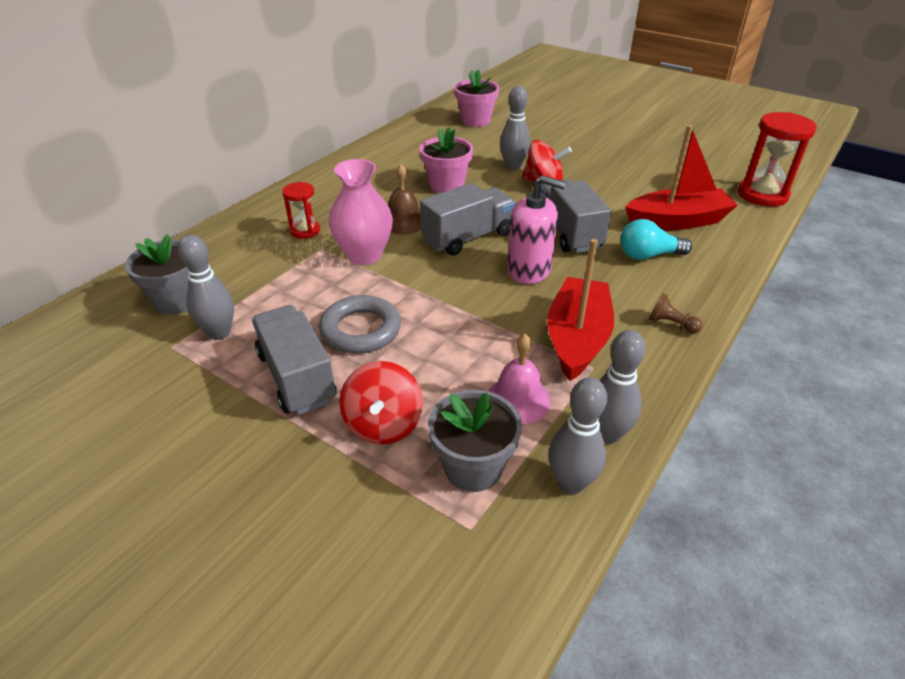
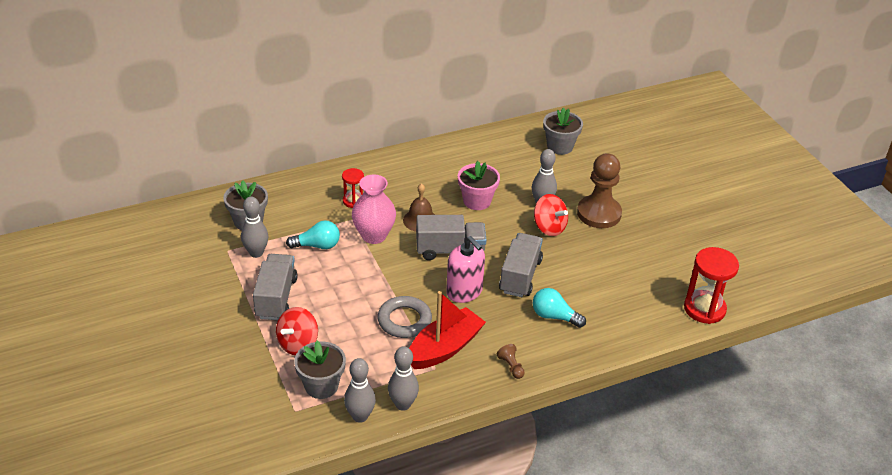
camera: 30 degrees right, 0 degrees up
(301, 292) = (317, 246): none -> turquoise light bulb
(360, 330) = (330, 285): grey ring -> grey ring (404, 320)
(475, 120) = (560, 146): pink flower pot -> grey flower pot
(518, 399) = (376, 365): pink bell -> none
(574, 156) = (599, 213): none -> brown pawn
(677, 221) = (608, 301): red boat -> none

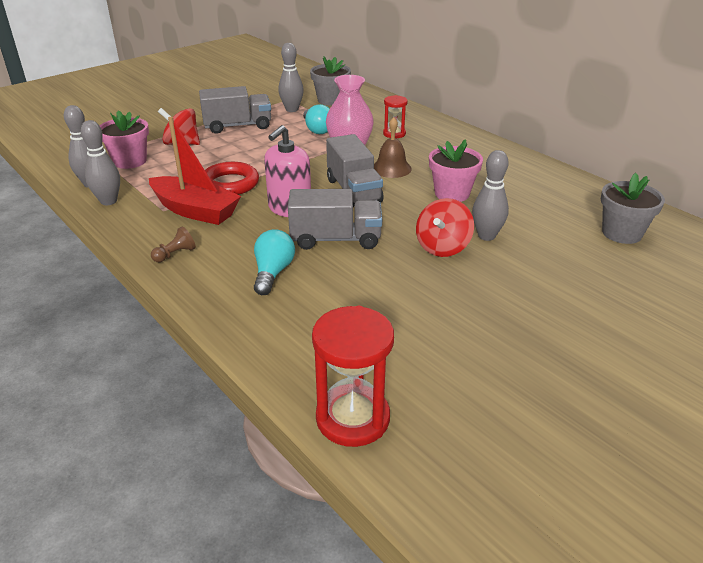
camera: 75 degrees right, 5 degrees down
(321, 386) = (130, 161): grey flower pot -> pink flower pot
(404, 320) = (230, 184): grey ring -> red ring
(599, 213) = (506, 282): brown pawn -> none

